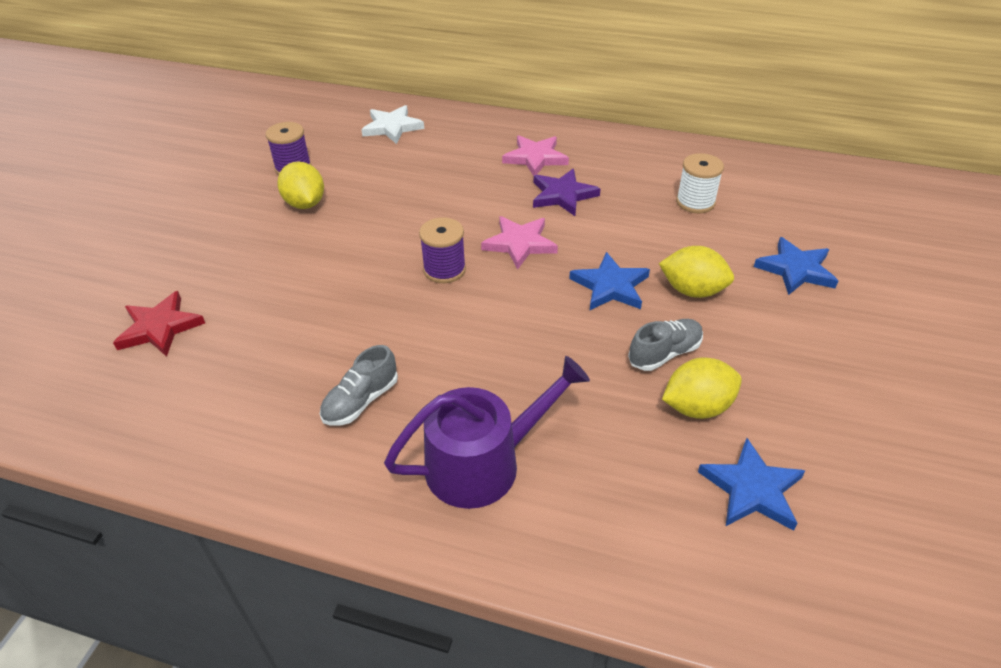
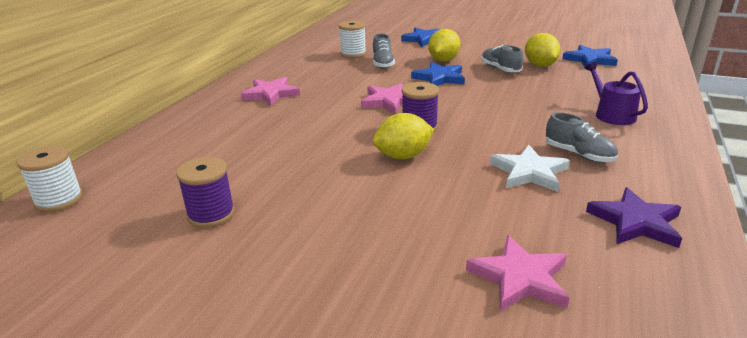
camera: 85 degrees left, 15 degrees down
(160, 328) = (520, 278): red star -> pink star
(305, 204) = (295, 200): yellow lemon -> yellow lemon (403, 156)
(329, 103) = (59, 200): none -> white spool
(392, 127) = (163, 156): white star -> white star (529, 172)
(484, 463) = (611, 114): purple watering can -> purple watering can, size x0.64
(562, 195) = (329, 87): purple star -> purple star (635, 222)
(660, 231) = (382, 63): none -> grey shoe

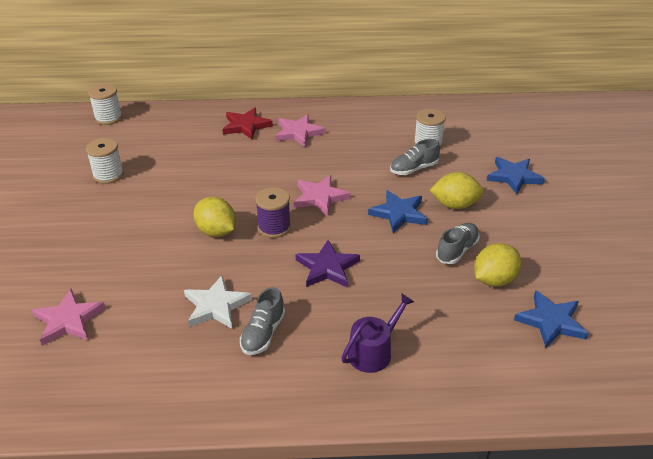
camera: 65 degrees right, 10 degrees up
(211, 214) = (108, 175): purple spool -> white spool
(221, 115) = (246, 126): none -> red star
(635, 222) = (154, 376): purple star -> purple star (327, 267)

